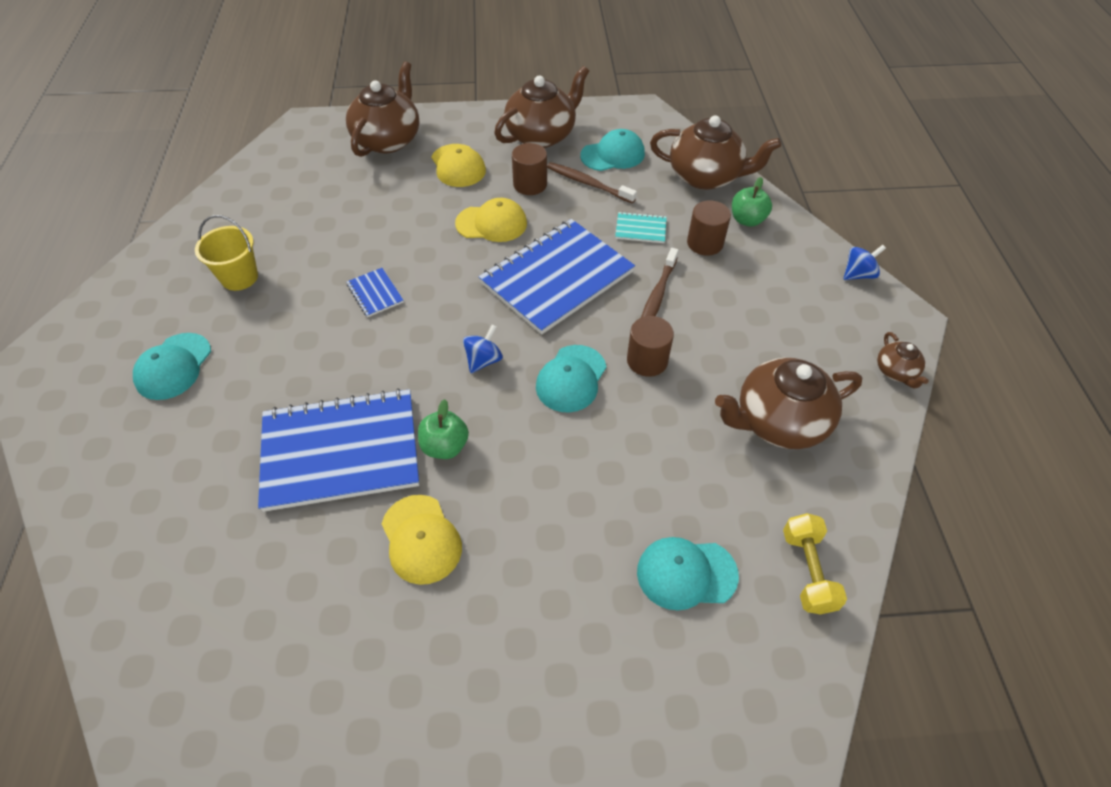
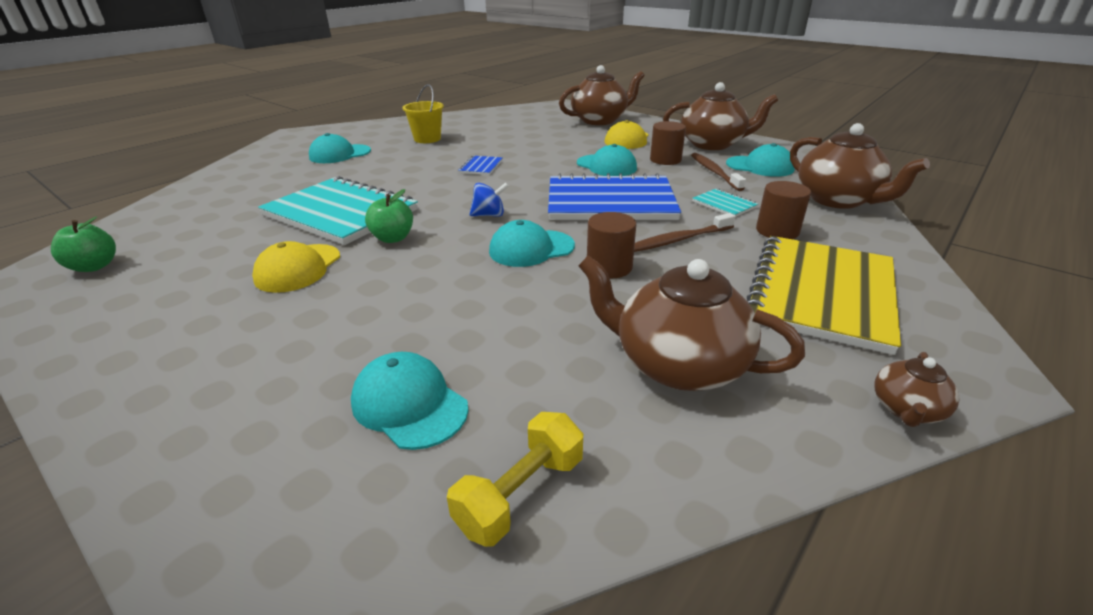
camera: 45 degrees right, 20 degrees down
(341, 451) = (341, 213): blue notebook -> turquoise notebook
(491, 223) = (606, 166): yellow cap -> turquoise cap
(747, 220) = (848, 234): green apple -> green apple (94, 266)
(786, 299) = (821, 293): none -> yellow notebook
(858, 274) = (952, 315): blue spinning top -> none

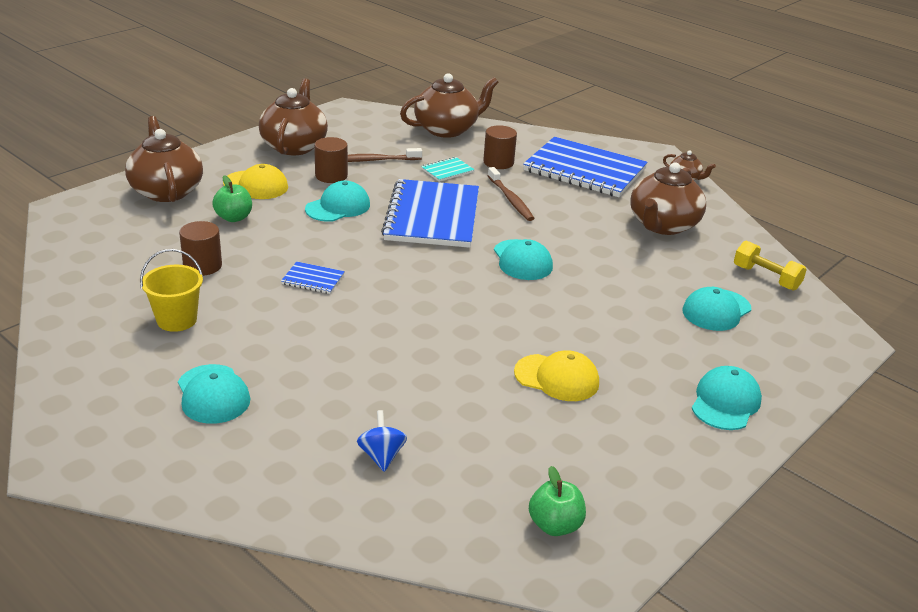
camera: 90 degrees left, 0 degrees up
(341, 213) = (432, 368): turquoise notebook -> none
(393, 238) = (498, 329): green apple -> green apple (234, 218)
(489, 215) = (452, 277): blue spinning top -> blue spinning top (381, 456)
(609, 267) = (553, 231): brown cylinder -> brown cylinder (202, 266)
(760, 166) = (366, 139): turquoise cap -> turquoise cap (725, 402)
(821, 293) = (584, 170): yellow notebook -> blue notebook

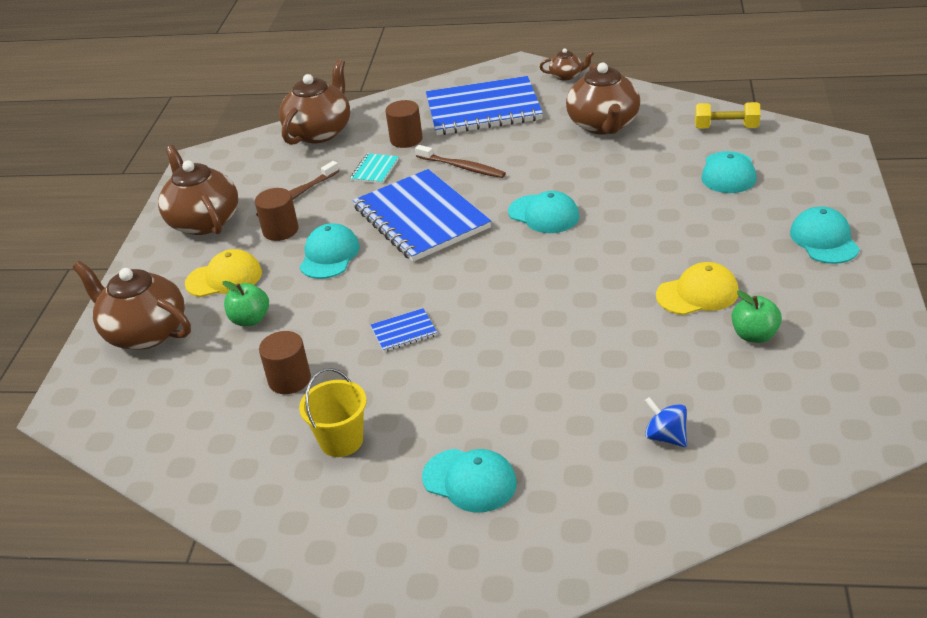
camera: 30 degrees left, 5 degrees up
(555, 525) = (844, 402): green apple -> green apple (754, 335)

